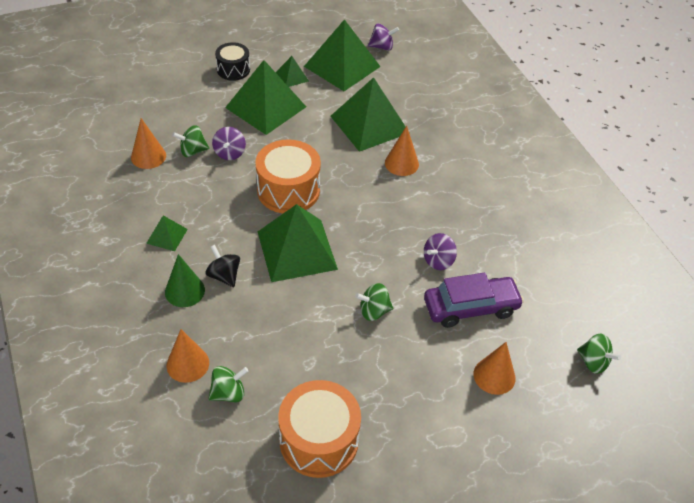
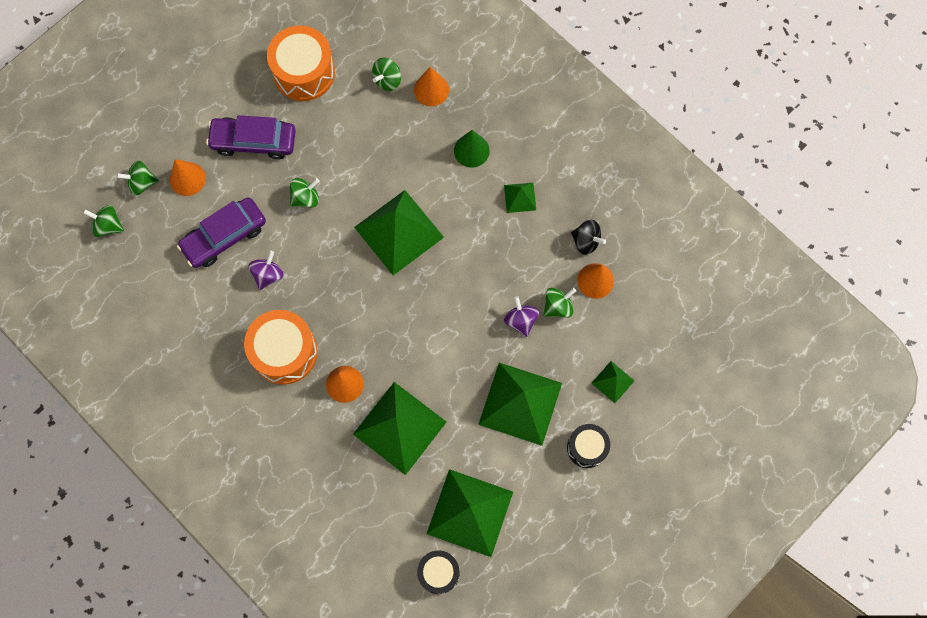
camera: 160 degrees right, 25 degrees up
(224, 275) = (447, 179): black spinning top -> black spinning top (586, 241)
(288, 190) = (440, 298): orange drum -> orange drum (284, 352)
(292, 76) = (517, 466): green pyramid -> green pyramid (612, 381)
(382, 47) = (438, 573): purple spinning top -> black drum
(407, 386) = (253, 141): none -> purple car
(547, 391) = (141, 183): none -> green spinning top

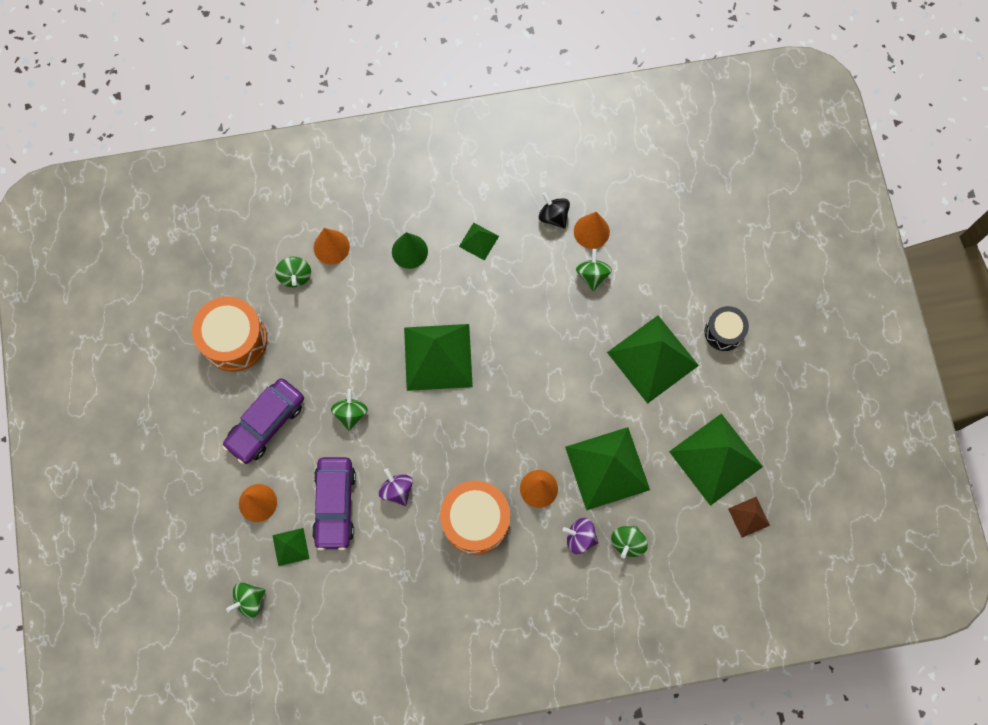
camera: 55 degrees left, 0 degrees up
(141, 183) = (231, 545): green spinning top -> green spinning top (627, 542)
(438, 573) = (748, 517): black drum -> brown pyramid
(520, 320) = (583, 311): purple spinning top -> purple spinning top (580, 537)
(586, 241) = (553, 216): black spinning top -> black spinning top turned 105 degrees counterclockwise
(612, 381) = (683, 276): green pyramid -> green pyramid (290, 547)

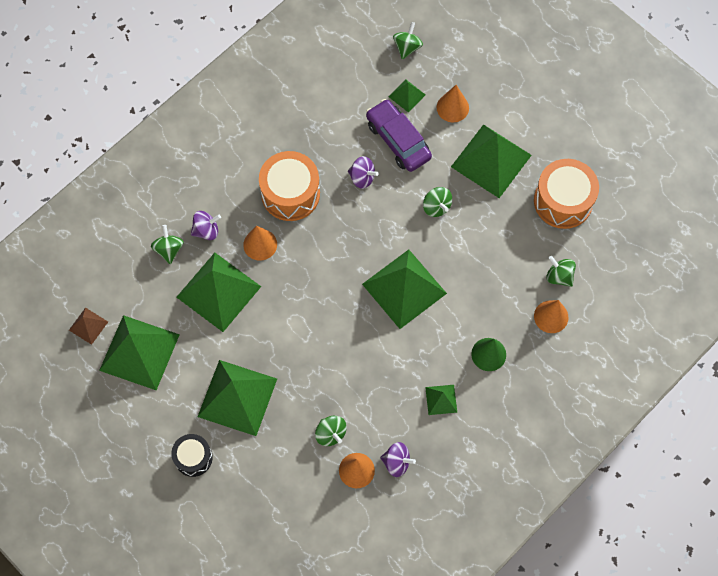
camera: 145 degrees right, 5 degrees down
(266, 423) = (491, 160): purple car -> green pyramid
(553, 216) = (396, 462): black spinning top -> purple spinning top

